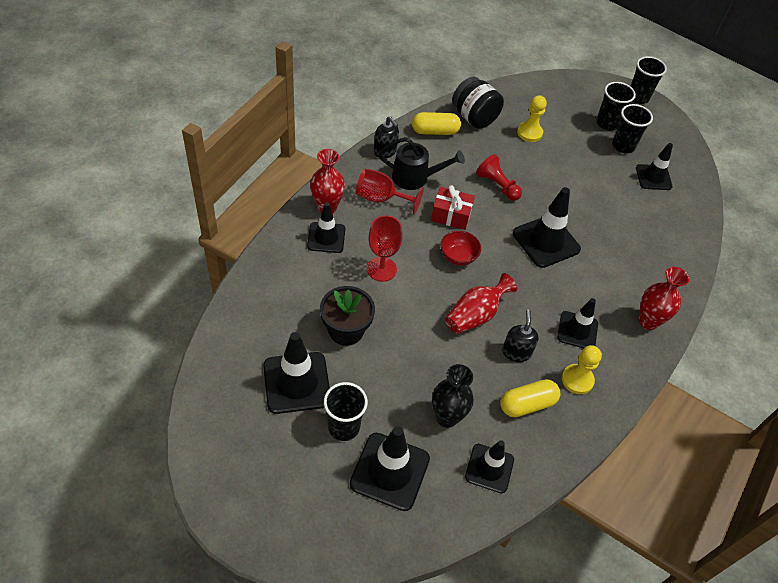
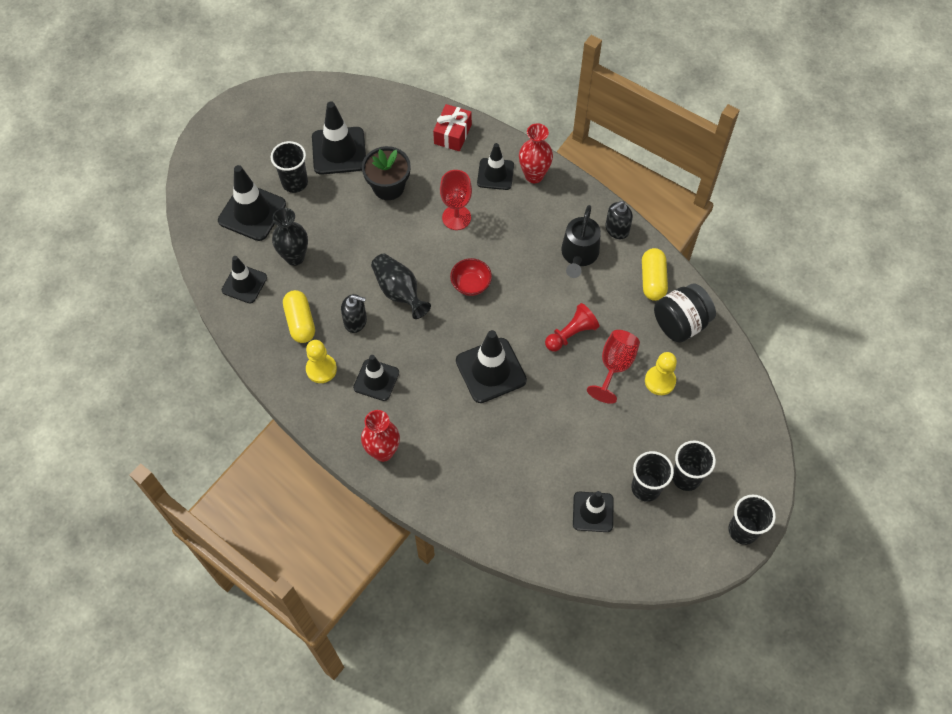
camera: 100 degrees right, 10 degrees up
(381, 199) = (547, 222): red goblet -> red goblet (614, 366)
(451, 215) = (526, 283): red gift -> red gift (452, 134)
(475, 315) = (399, 291): red vase -> black vase

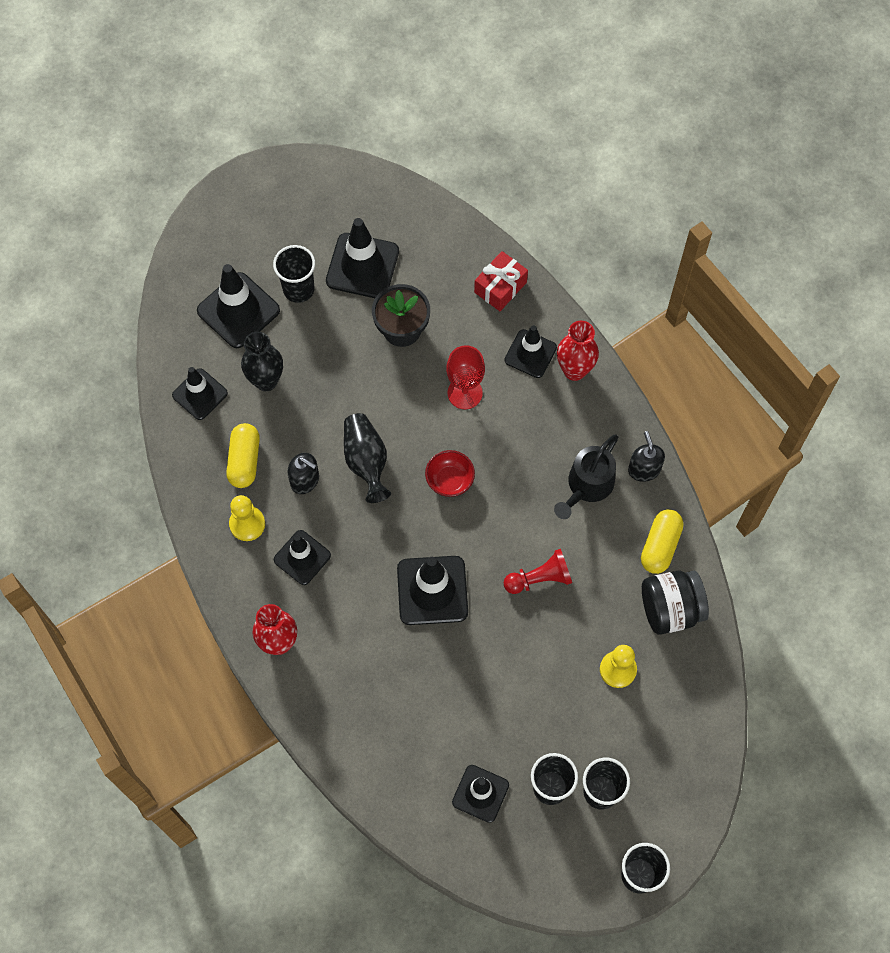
camera: 20 degrees right, 5 degrees up
(614, 366) = (573, 634): red goblet -> none
(616, 229) = (644, 469): black soap dispenser -> black soap dispenser turned 90 degrees clockwise

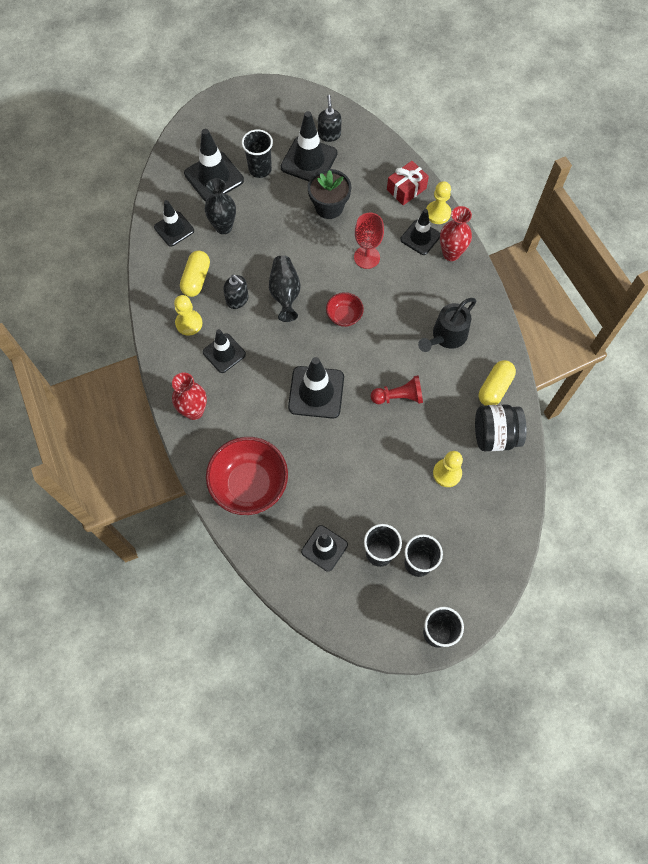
camera: 10 degrees right, 0 degrees up
(370, 728) = (249, 485): none -> red bowl
(548, 315) = (438, 213): none -> yellow pawn
(644, 469) = (491, 331): black soap dispenser -> black soap dispenser (329, 134)

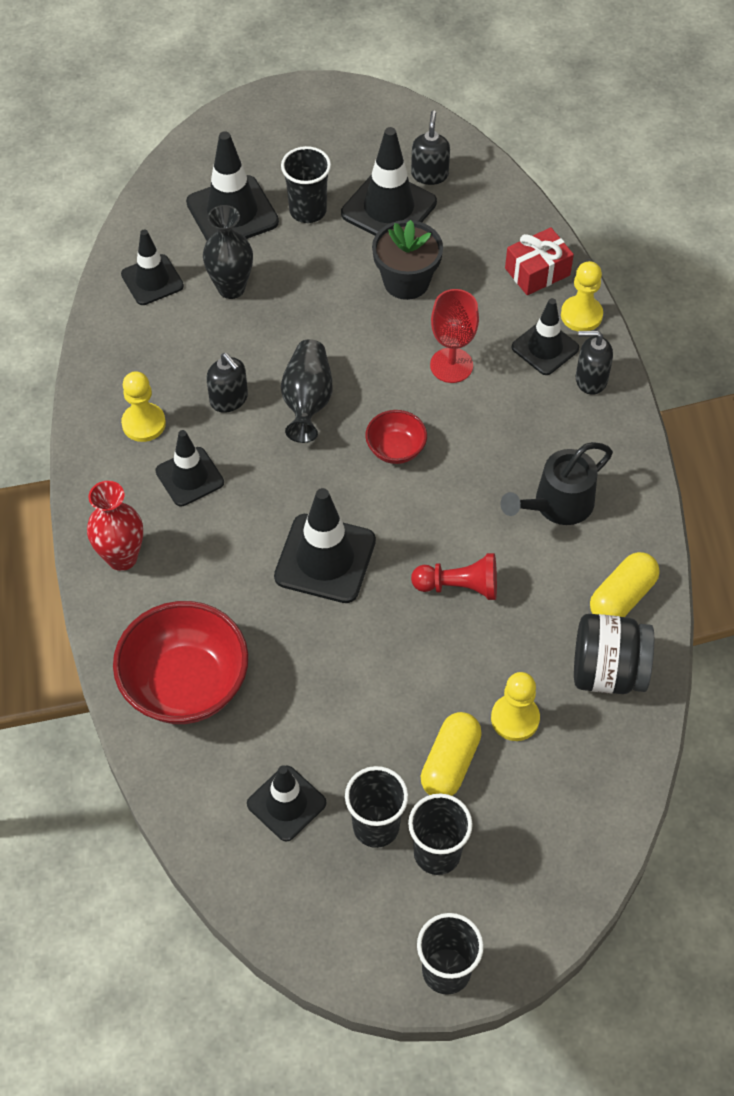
camera: 10 degrees right, 10 degrees down
(196, 279) = (170, 359): yellow capsule -> yellow capsule (450, 763)
(451, 254) = (590, 379): red vase -> black soap dispenser

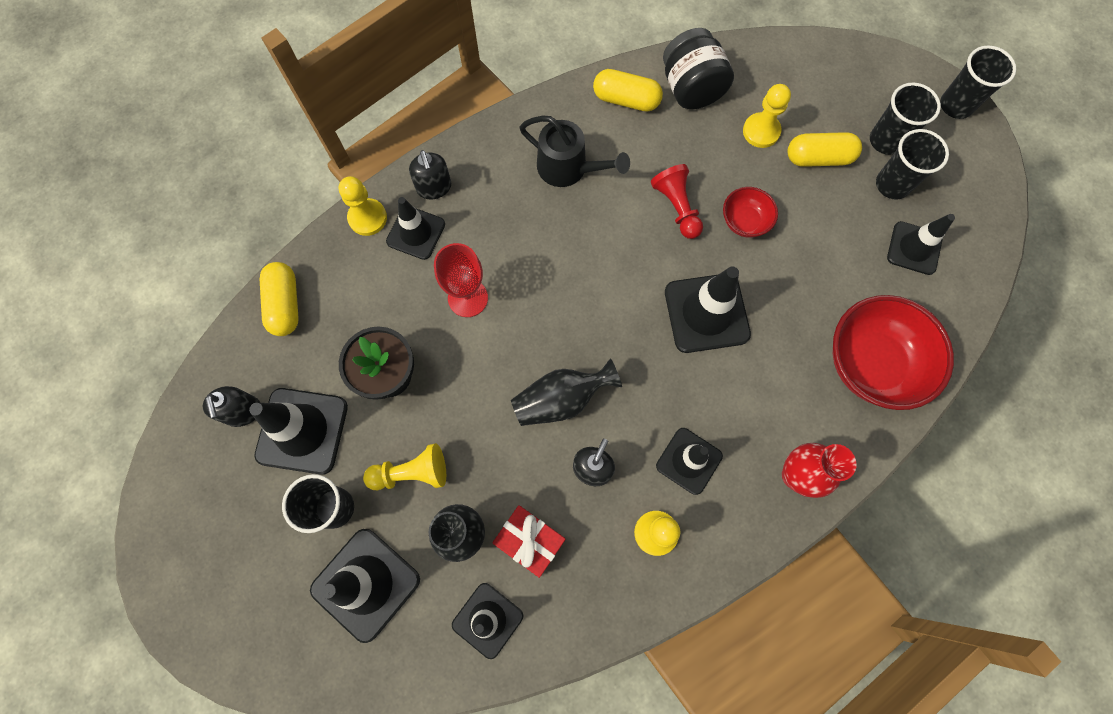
camera: 115 degrees left, 15 degrees up
(306, 270) = (412, 473): none -> yellow pawn
(395, 449) = (575, 305): red bowl -> red bowl (744, 221)
(429, 174) = (243, 411): black soap dispenser -> black soap dispenser turned 90 degrees counterclockwise
(519, 228) = (285, 304): none -> yellow capsule
(537, 272) = (332, 270): red gift -> red gift (530, 541)

